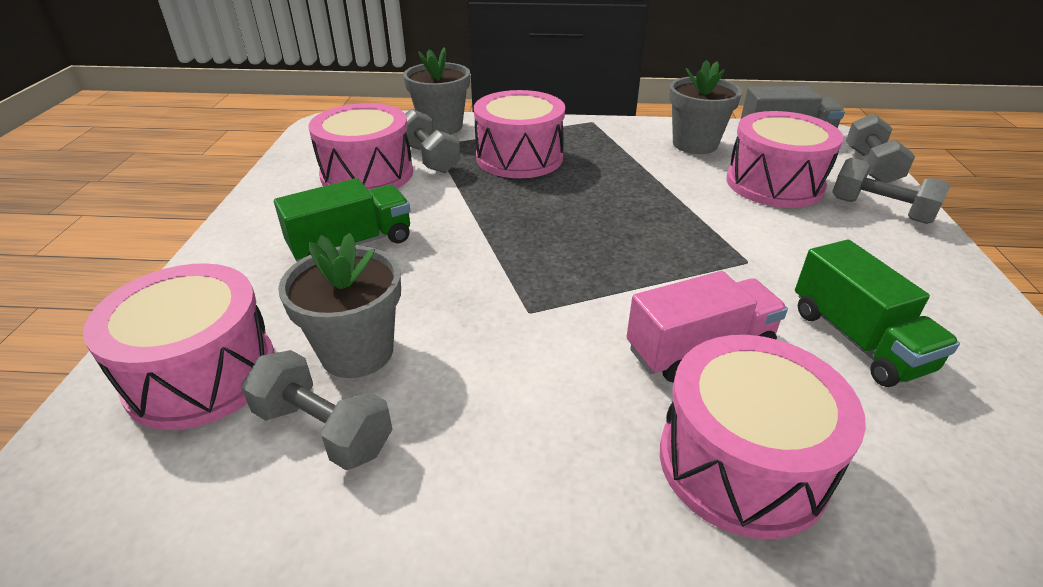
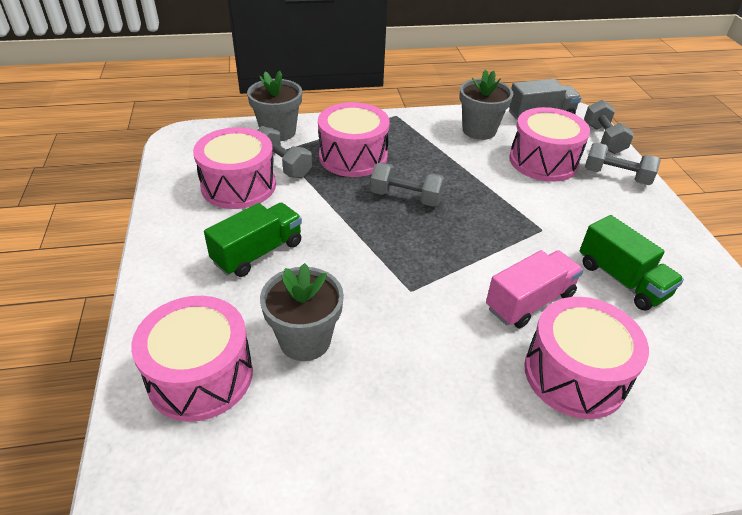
camera: 15 degrees left, 5 degrees up
(323, 430) = (309, 400): grey dumbbell -> grey dumbbell (405, 197)

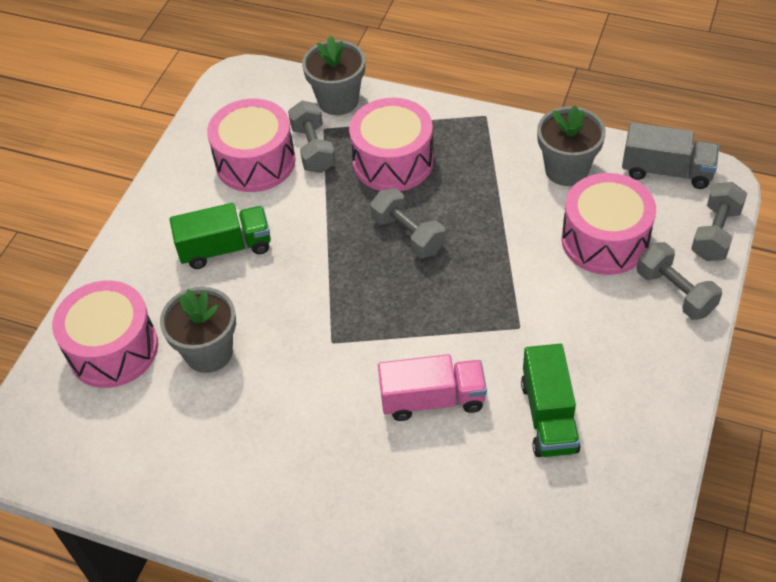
camera: 35 degrees right, 10 degrees up
(574, 374) = (410, 483): pink drum -> none

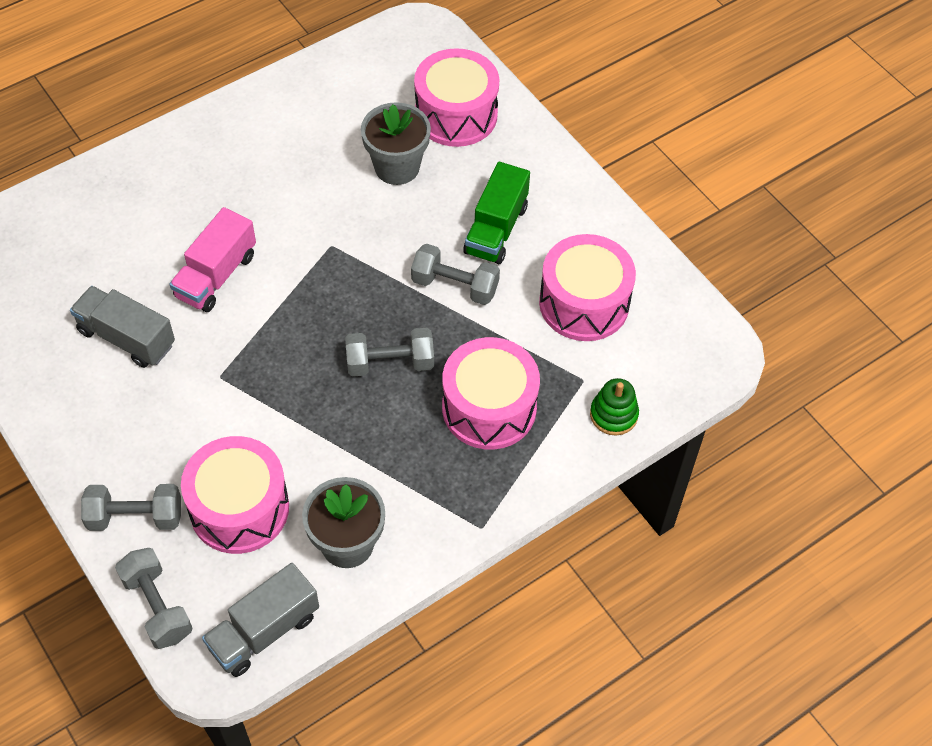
camera: 120 degrees right, 5 degrees up
(313, 149) = (562, 356): grey dumbbell -> grey dumbbell (455, 286)
(338, 101) = (613, 415): grey flower pot -> green stacking toy
(548, 416) = (126, 338): green truck -> grey truck

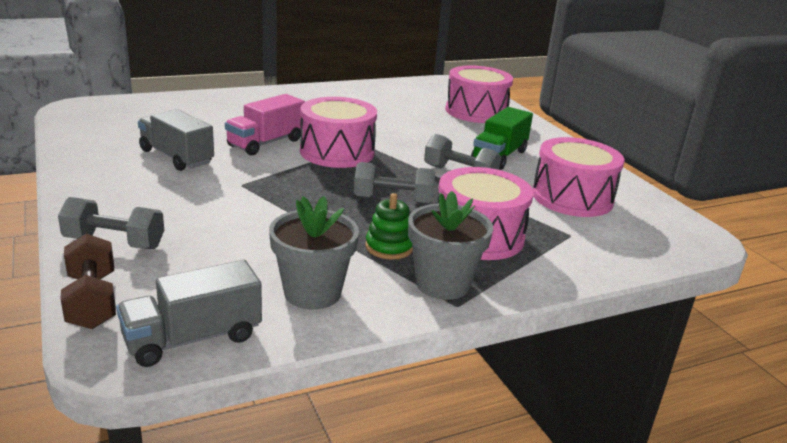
camera: 10 degrees right, 30 degrees down
(157, 606) = (92, 301): grey dumbbell -> brown dumbbell
(239, 508) = (216, 253): pink drum -> pink drum (337, 152)
(397, 167) = (426, 123): grey flower pot -> grey flower pot (442, 284)
(613, 415) = (600, 258): green stacking toy -> green stacking toy (389, 247)

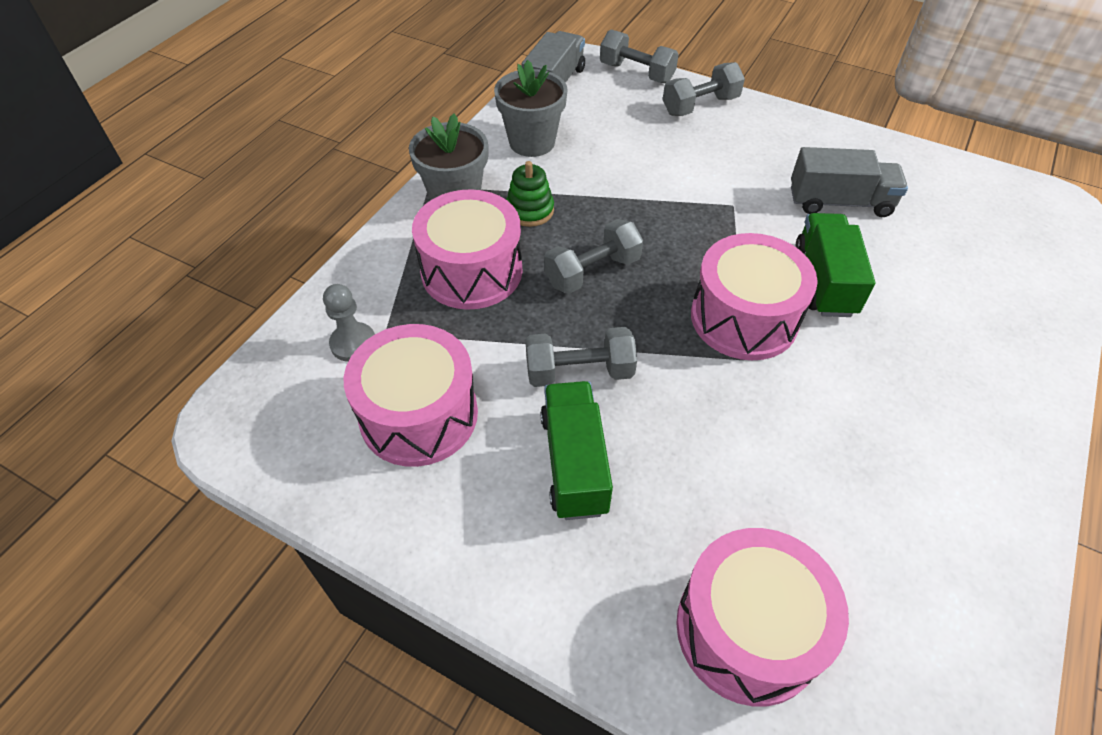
camera: 145 degrees right, 25 degrees up
(92, 301) = (636, 73): brown dumbbell -> grey dumbbell
(266, 143) = (824, 280): pink truck -> green truck
(599, 239) = (353, 343): none -> grey pawn

